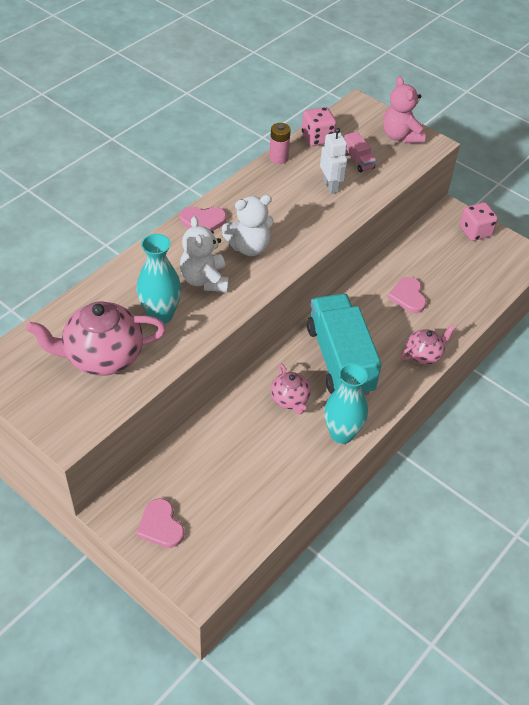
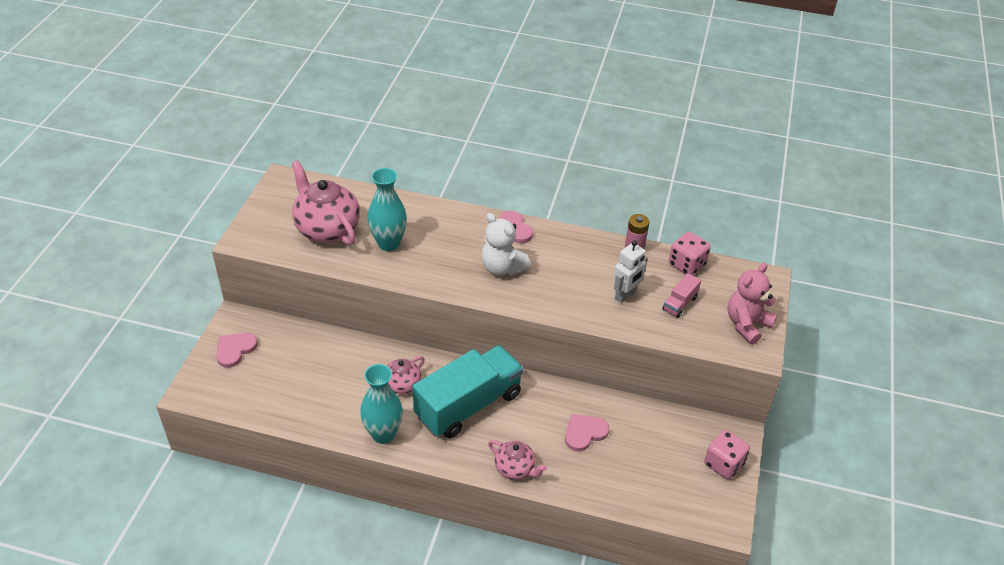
camera: 65 degrees right, 5 degrees down
(204, 280) = (444, 254): white teddy bear -> none

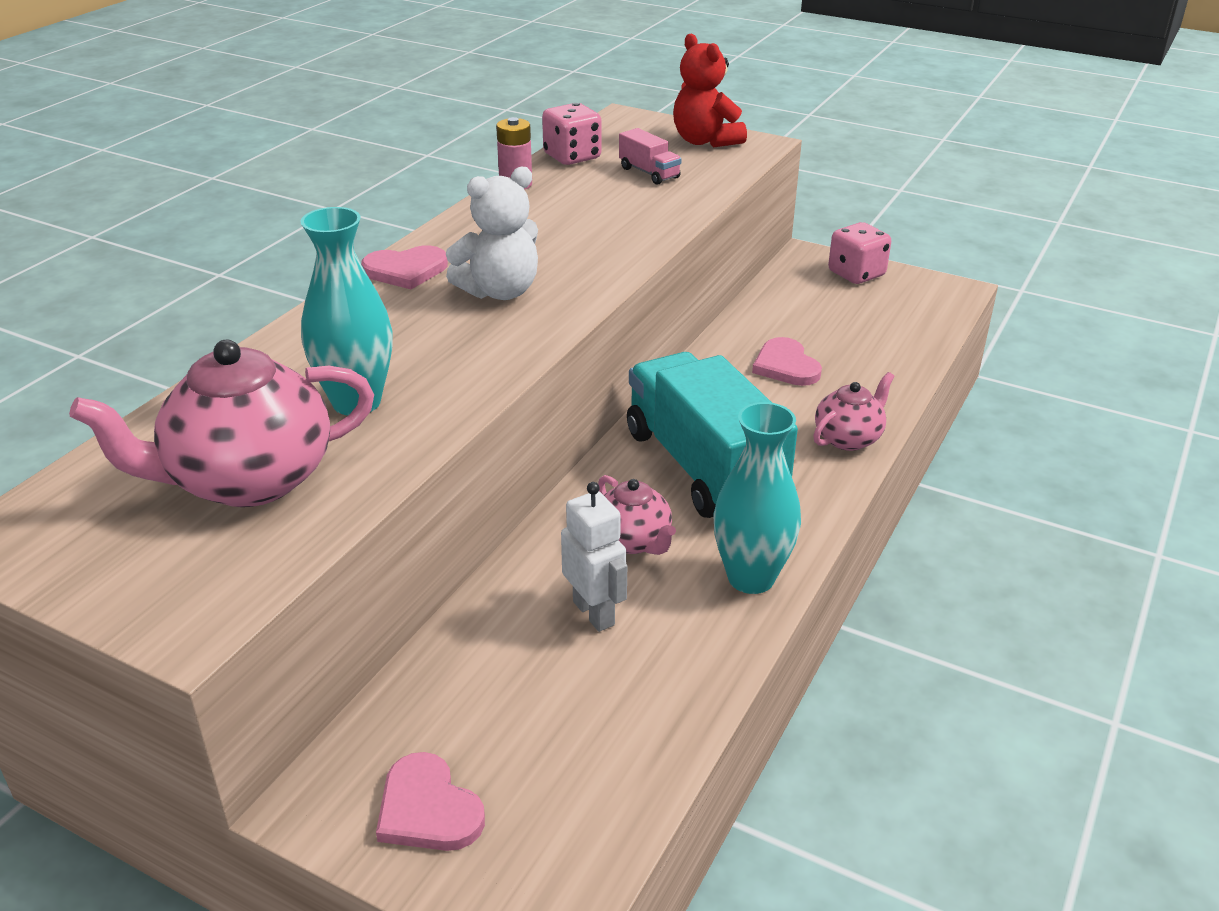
camera: 75 degrees left, 10 degrees down
(625, 295) = (615, 205): white robot -> white robot (594, 613)
(747, 324) = (705, 141): pink teddy bear -> red teddy bear

